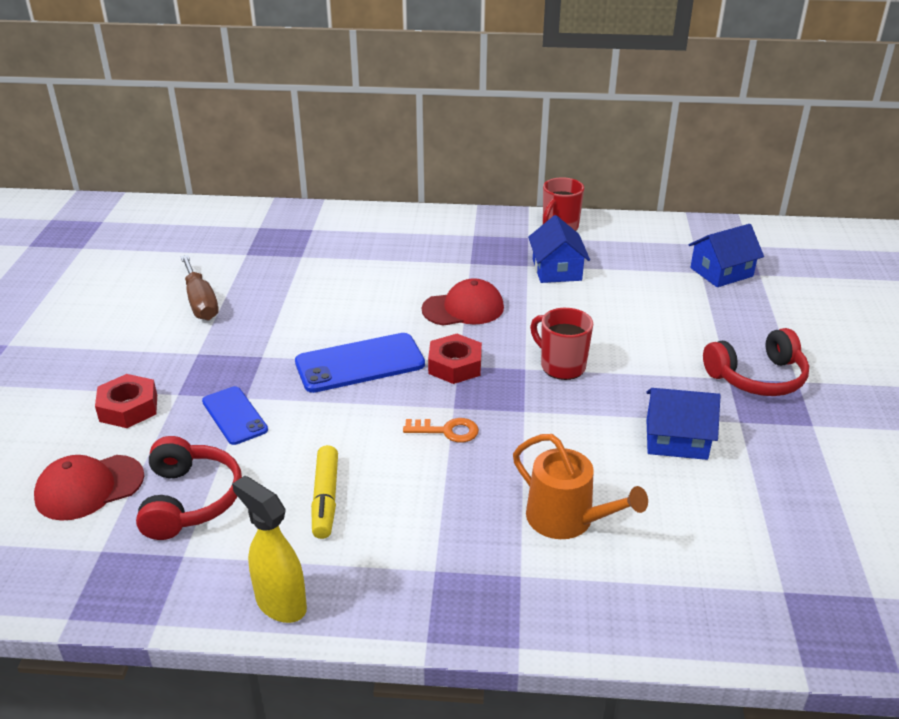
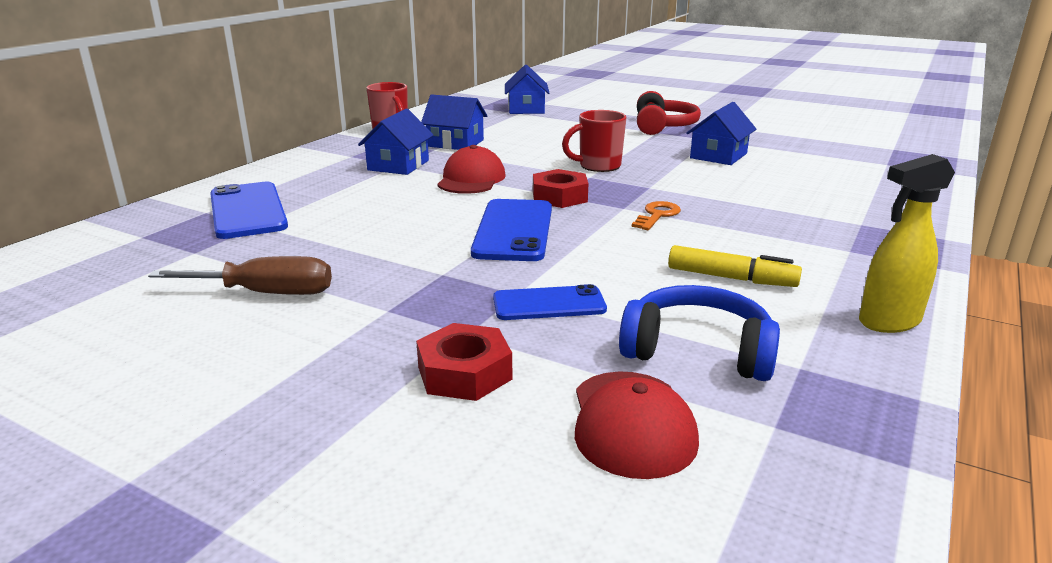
camera: 65 degrees left, 10 degrees down
(189, 500) = (697, 351): red headphones -> blue headphones
(324, 242) = (247, 211): none -> blue phone
(469, 264) = (398, 165): none -> blue house
(567, 519) = (797, 199): orange watering can -> none

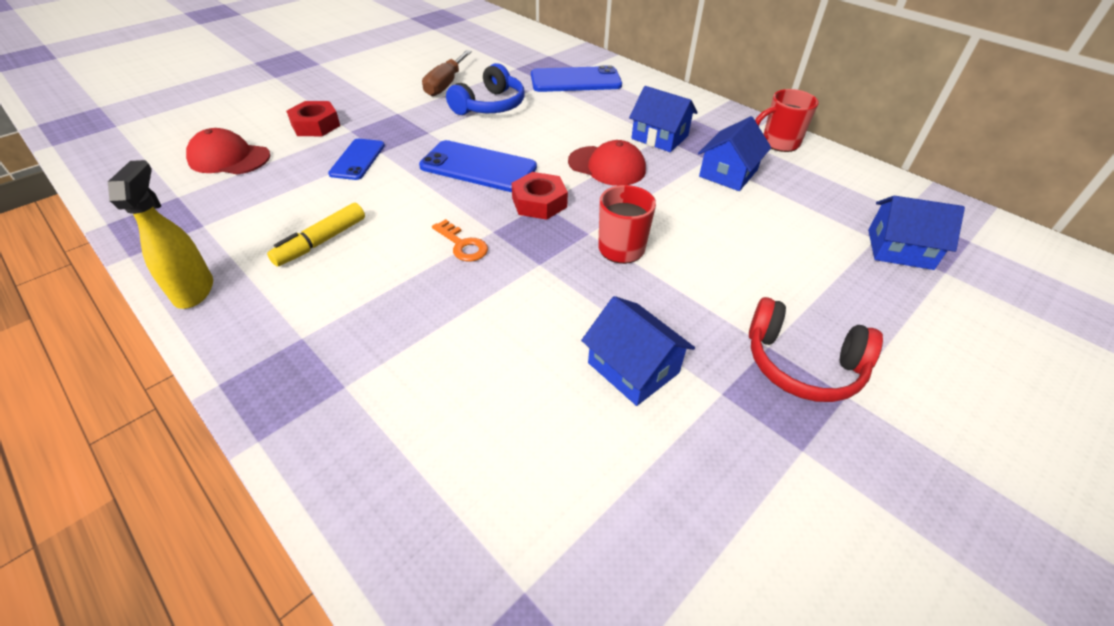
camera: 105 degrees right, 20 degrees up
(697, 351) = (257, 195): blue headphones -> blue headphones (490, 105)

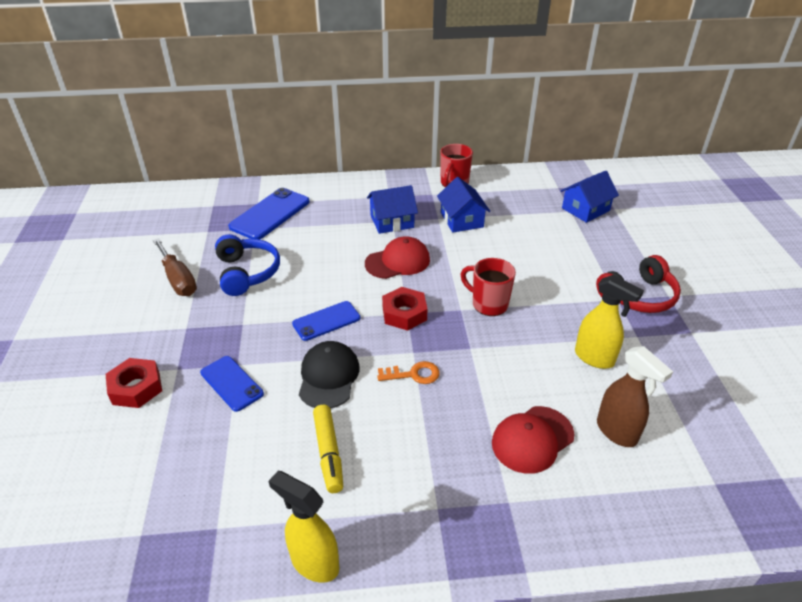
camera: 50 degrees left, 5 degrees down
(229, 158) = (116, 472): red cap -> red cap (532, 439)
(411, 200) = (328, 377): none -> black cap
(478, 167) = (326, 321): blue phone -> blue phone, size x0.63
(526, 440) = (617, 432): none -> brown spray bottle
(633, 368) = (594, 358): blue house -> yellow spray bottle

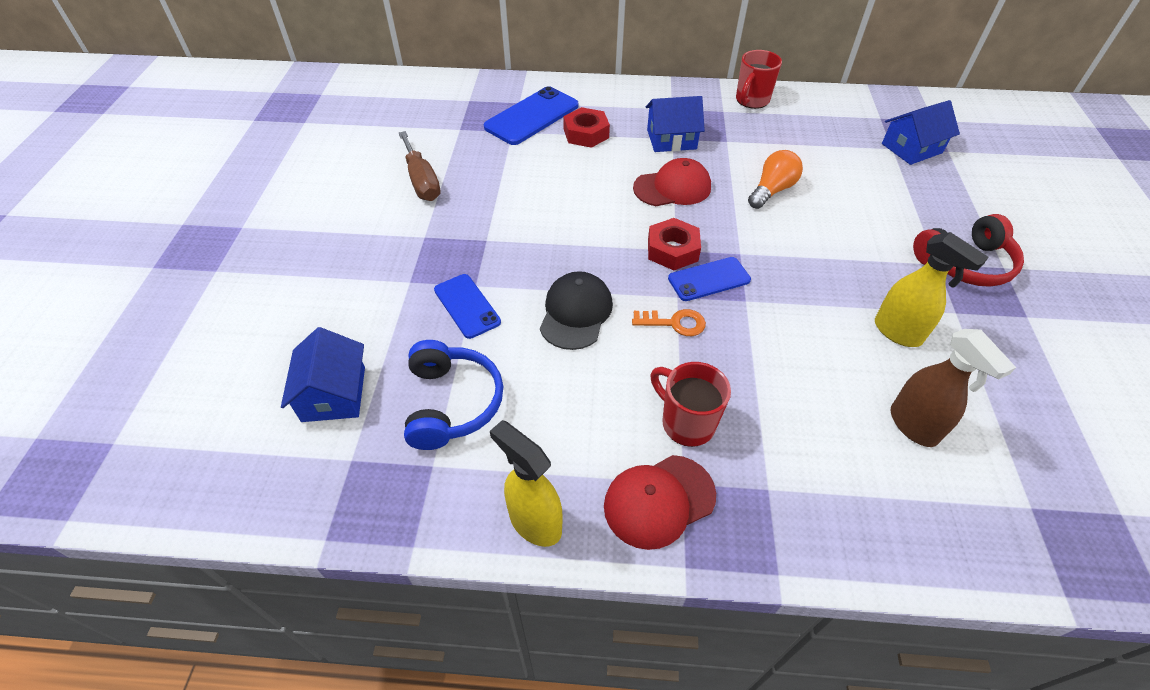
camera: 10 degrees right, 10 degrees up
(136, 388) = (363, 297): red nut -> red nut (586, 133)
(246, 273) = (498, 181): blue headphones -> blue headphones (451, 403)
(326, 321) = (581, 248): blue phone -> blue phone (709, 279)
(328, 453) = (565, 400): yellow marker -> none
(461, 220) = (755, 146): blue house -> blue house (334, 394)
(479, 255) = (771, 190): none -> orange light bulb
(488, 304) = (775, 251): red mug -> red mug (686, 423)
(532, 439) = (807, 419): red cap -> red cap (659, 501)

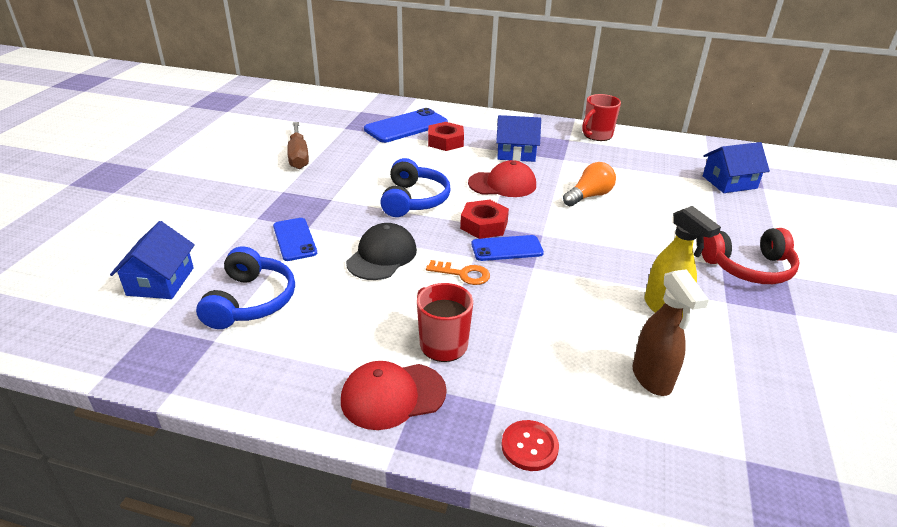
camera: 10 degrees right, 15 degrees down
(534, 522) = (278, 393): yellow spray bottle -> none
(581, 226) = (413, 200): none -> blue headphones
(821, 536) = (529, 446): none -> red button

